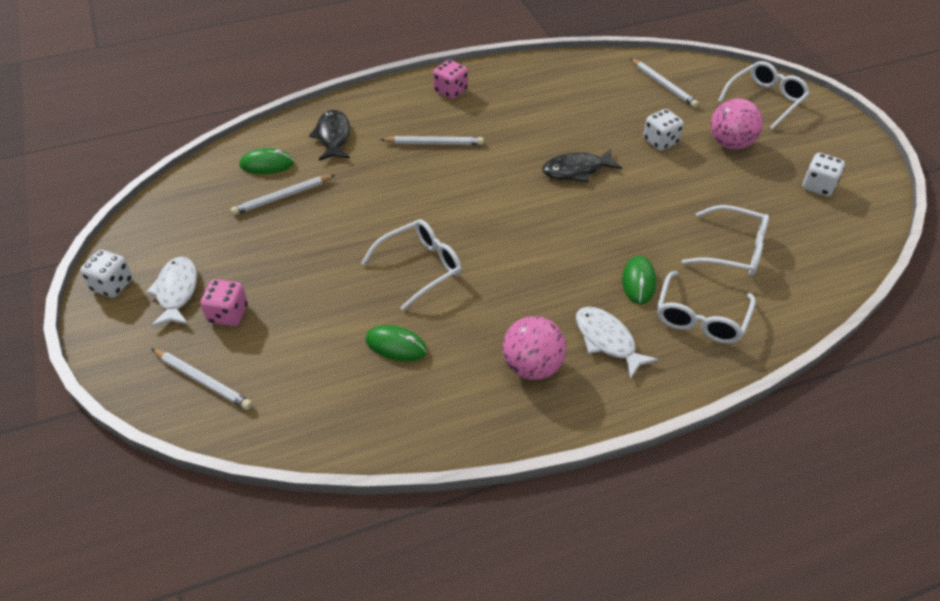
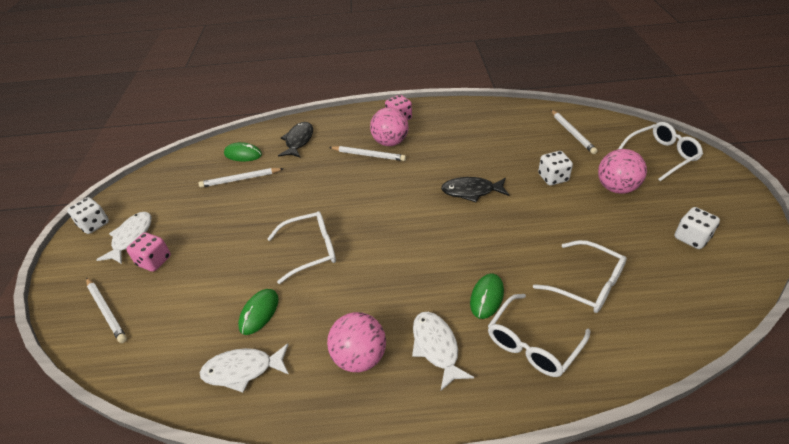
camera: 20 degrees right, 5 degrees down
(396, 345) = (259, 313): green mouse -> green mouse turned 75 degrees clockwise
(410, 406) = (242, 370): none -> white fish
(454, 123) = (390, 142): none -> pink ball

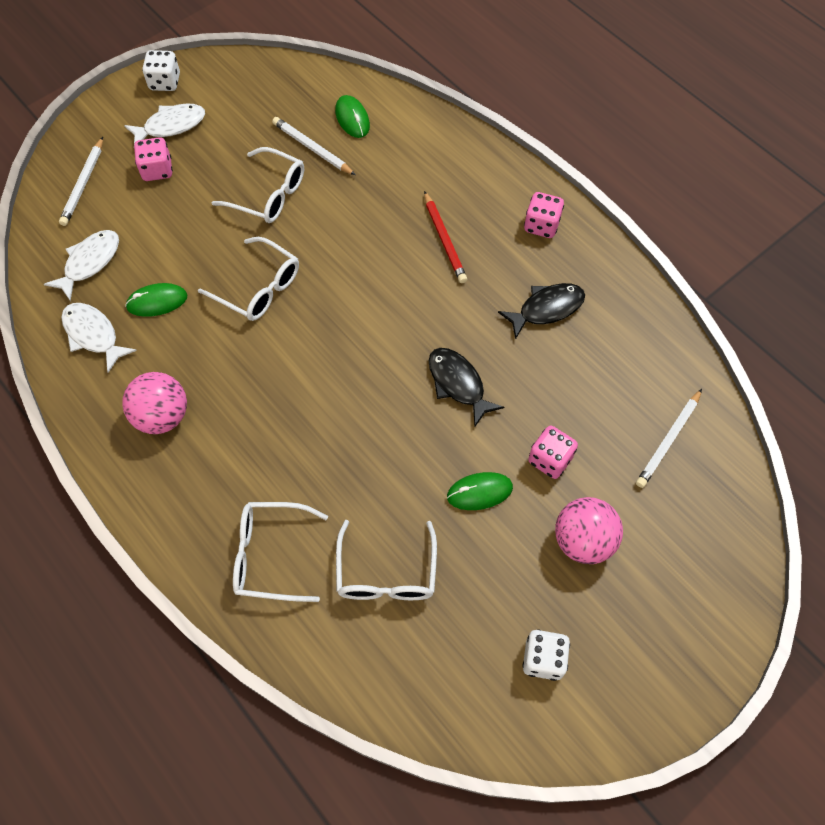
camera: 50 degrees right, 20 degrees up
(298, 141) = (416, 152): black fish -> black fish (546, 309)
(368, 155) = (444, 240): white pencil -> red pencil
(390, 142) = (486, 246): pink ball -> none
(436, 347) = (213, 473): white fish -> white fish (90, 262)
(486, 297) = (303, 484): green mouse -> green mouse (479, 492)
(553, 178) = (550, 459): white dice -> pink dice
(661, 155) = (699, 571): white glasses -> white glasses (268, 194)

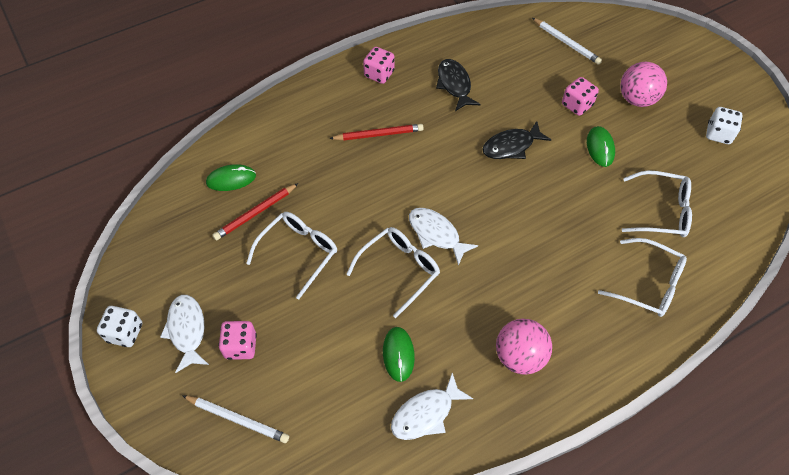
camera: 80 degrees left, 5 degrees down
(90, 262) = (340, 415): white fish -> white fish (436, 234)
(270, 555) = (648, 284): white glasses -> white glasses turned 75 degrees counterclockwise
(312, 148) = (255, 213): white pencil -> red pencil

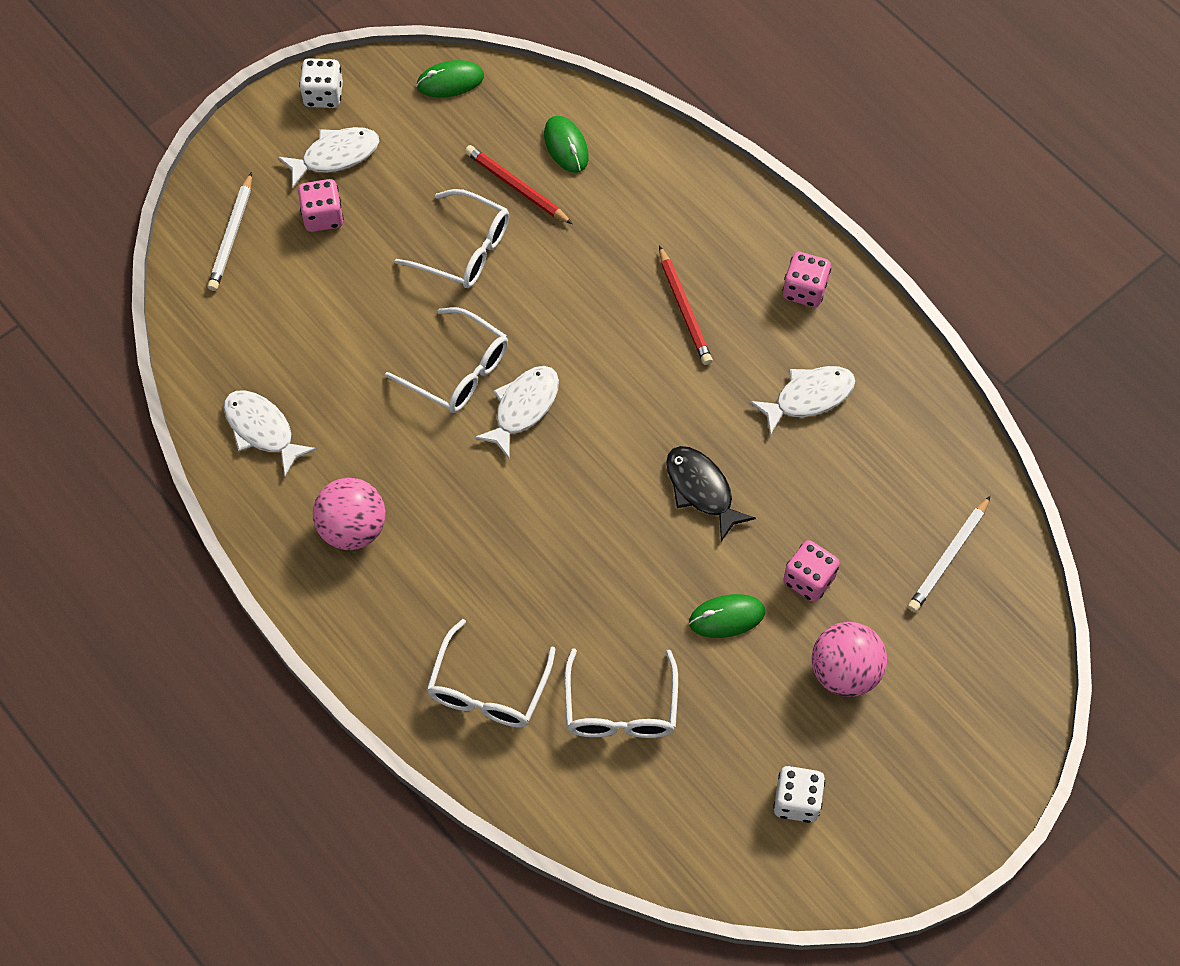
camera: 80 degrees right, 5 degrees up
(398, 354) = (335, 388): green mouse -> green mouse (450, 81)
(454, 85) = (809, 397): black fish -> white fish

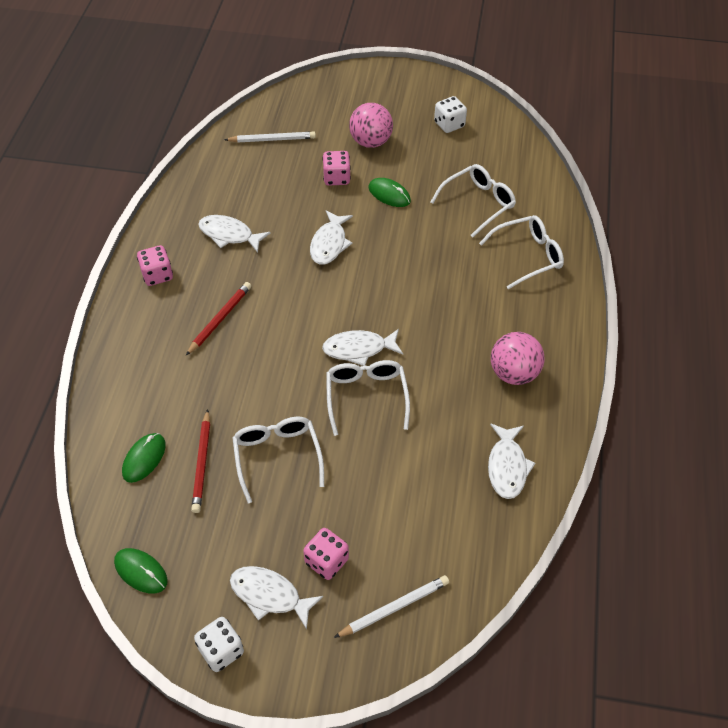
camera: 130 degrees left, 10 degrees down
(701, 490) = (329, 244): black fish -> white fish

